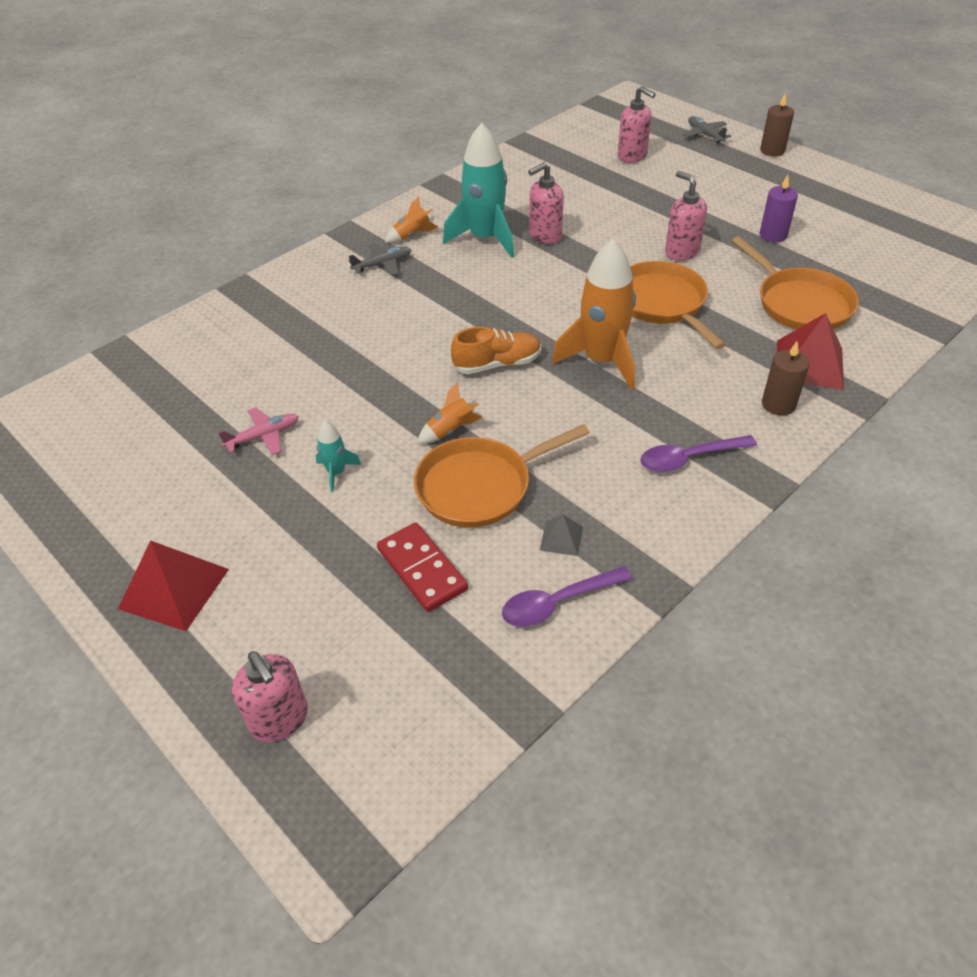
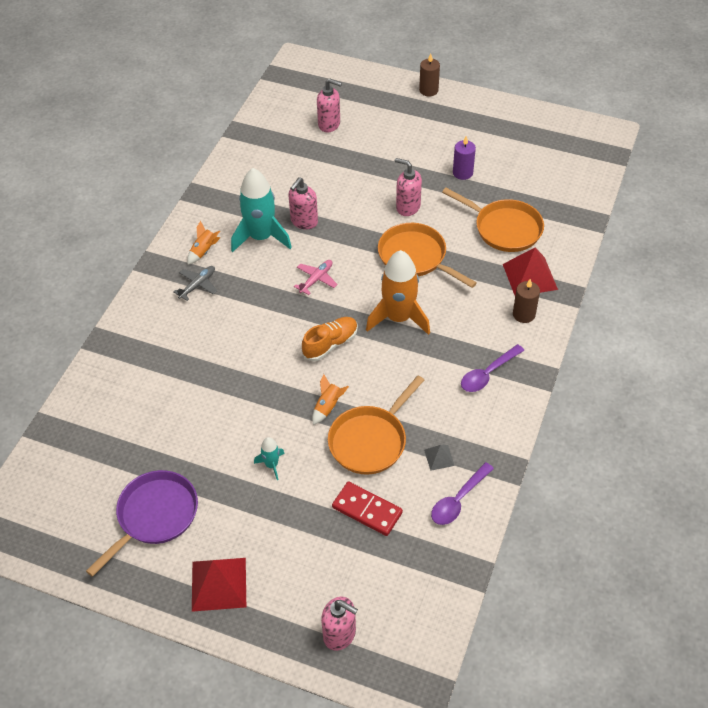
camera: 25 degrees left, 5 degrees up
(160, 481) = (154, 516): none -> purple pan
(263, 436) = (204, 457): pink plane -> pink plane (316, 279)
(705, 135) = (373, 87): grey plane -> none

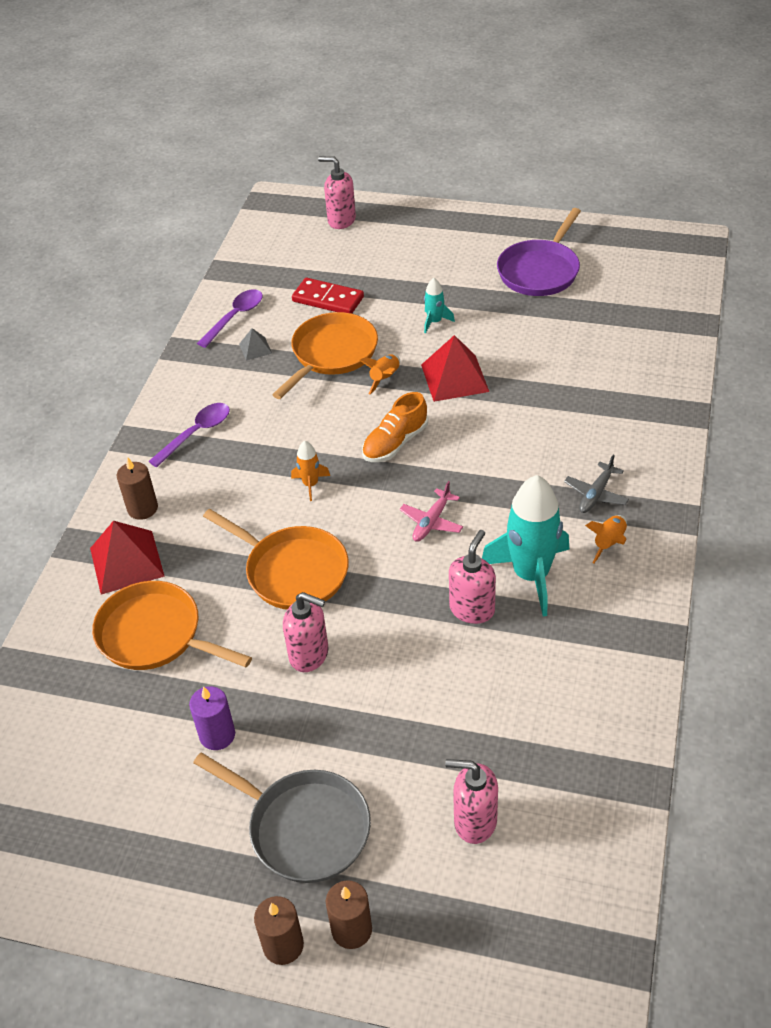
camera: 175 degrees right, 5 degrees down
(218, 584) = (458, 236): red pyramid -> red pyramid (455, 378)
(396, 92) = (351, 929): none -> brown candle
(398, 318) = (310, 484): orange rocket -> orange rocket, size x0.46
(416, 130) = (303, 828): none -> grey pan

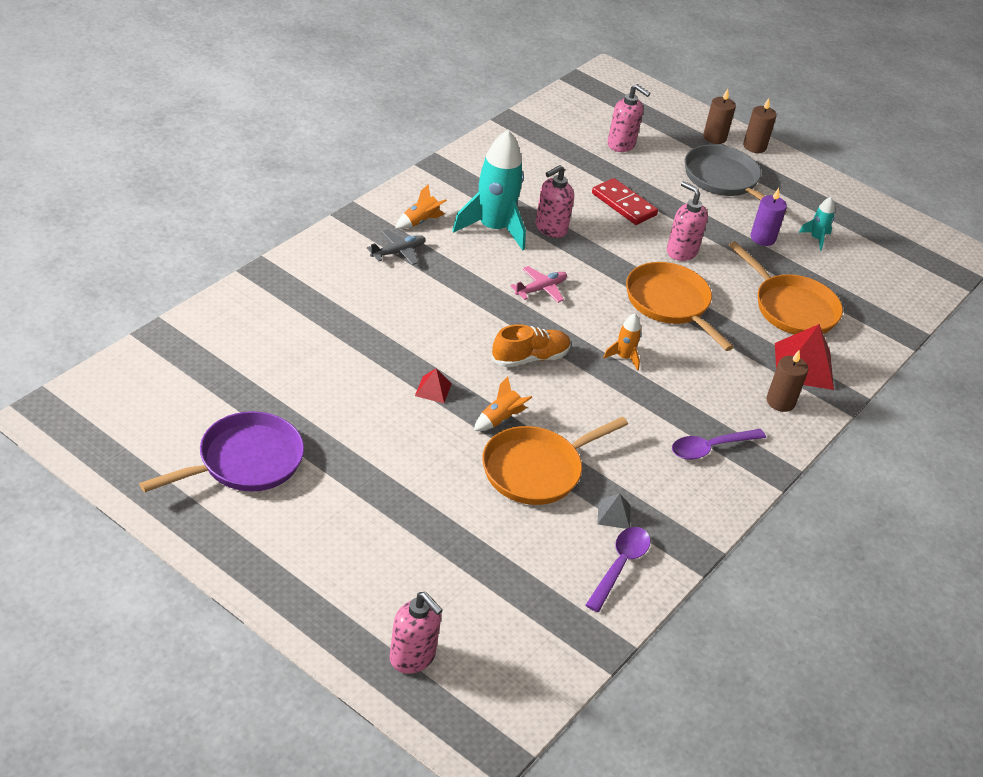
camera: 165 degrees left, 5 degrees down
(235, 317) = (620, 566): purple spoon -> purple spoon turned 150 degrees clockwise
(328, 299) = (502, 539): red domino -> red domino (624, 204)
(435, 322) = (406, 456): turquoise rocket -> turquoise rocket (816, 239)
(455, 378) = (433, 389): red pyramid -> red pyramid, size x0.50

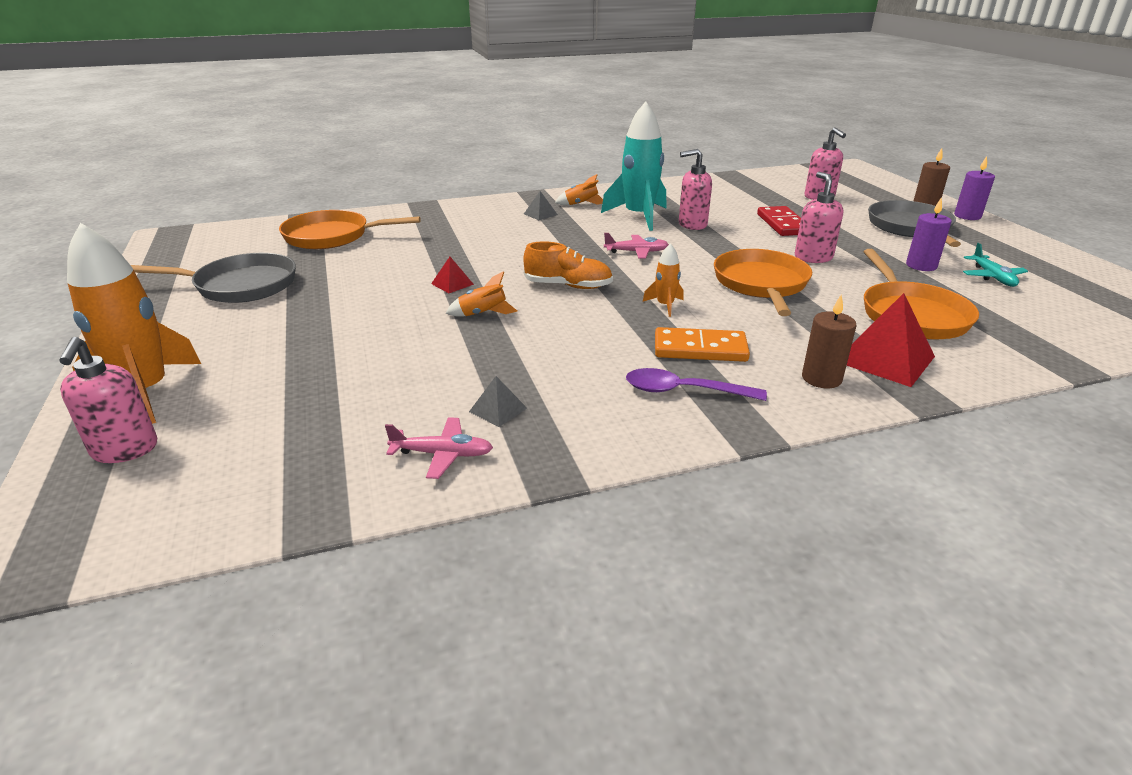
camera: 40 degrees right, 10 degrees down
(245, 461) = (240, 285): purple pan -> grey pan
(347, 606) = (145, 392): none -> orange rocket
(398, 252) = (540, 214): grey plane -> grey pyramid
(536, 470) = (466, 354): orange pan -> orange pan (332, 236)
(620, 566) = (442, 454): purple spoon -> pink plane
(687, 400) = (700, 349): none -> orange domino
(754, 146) = (967, 216): brown candle -> purple candle
(816, 239) = (992, 277): turquoise rocket -> turquoise plane

